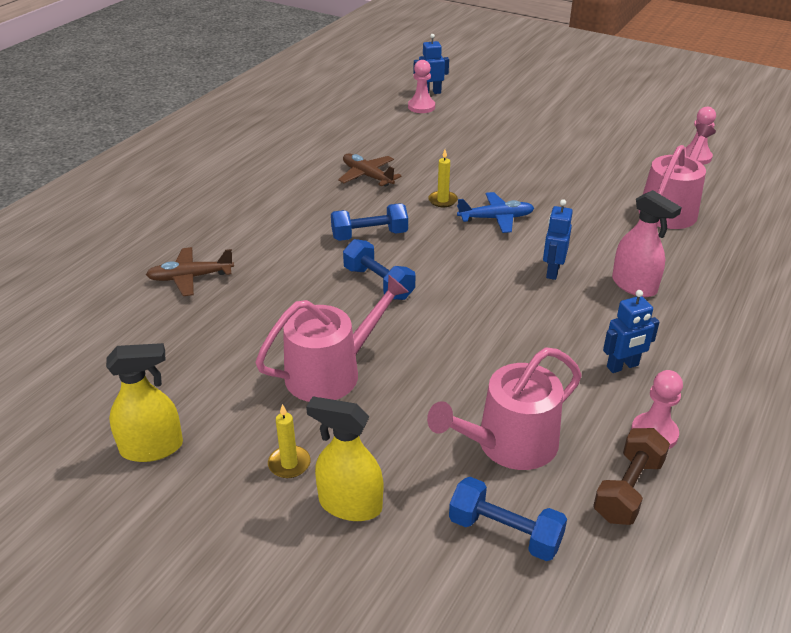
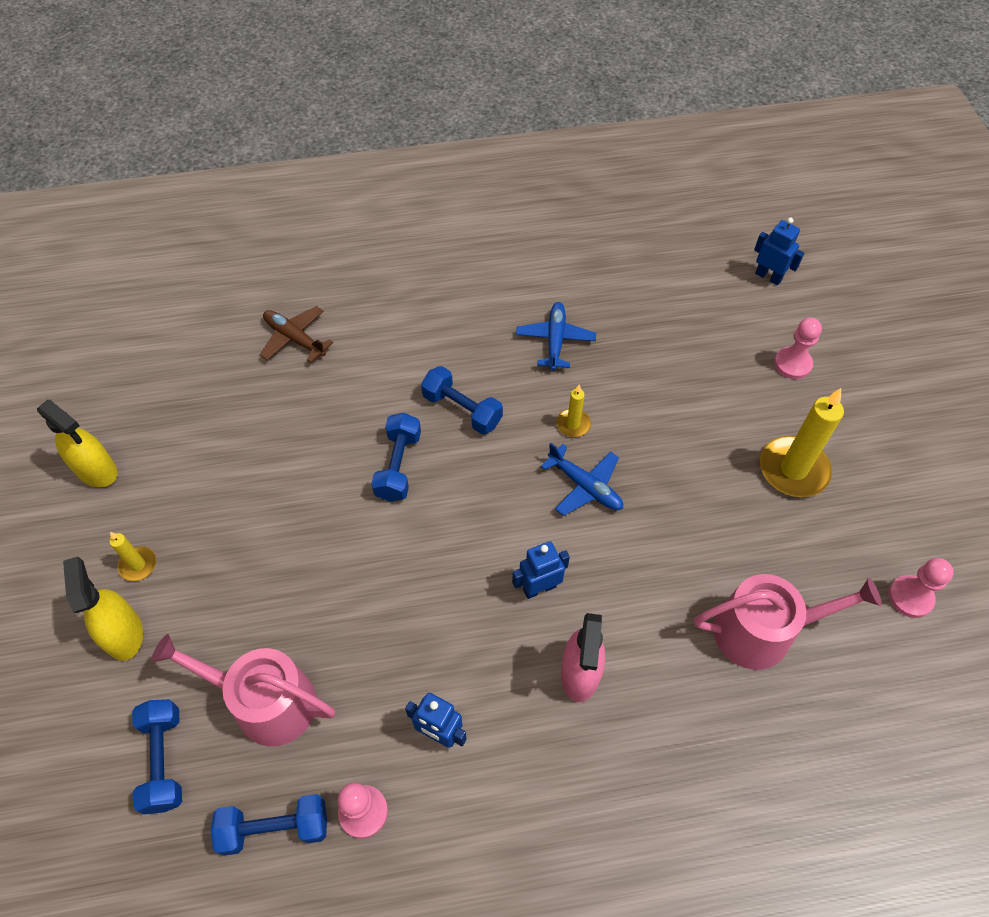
camera: 50 degrees right, 20 degrees up
(331, 372) = (257, 517): pink watering can -> none
(367, 176) = (555, 340): brown plane -> blue plane
(421, 107) = (729, 290): pink pawn -> pink pawn (792, 364)
(573, 149) = (793, 469): none -> yellow candle
(628, 489) = (275, 828): brown dumbbell -> blue dumbbell

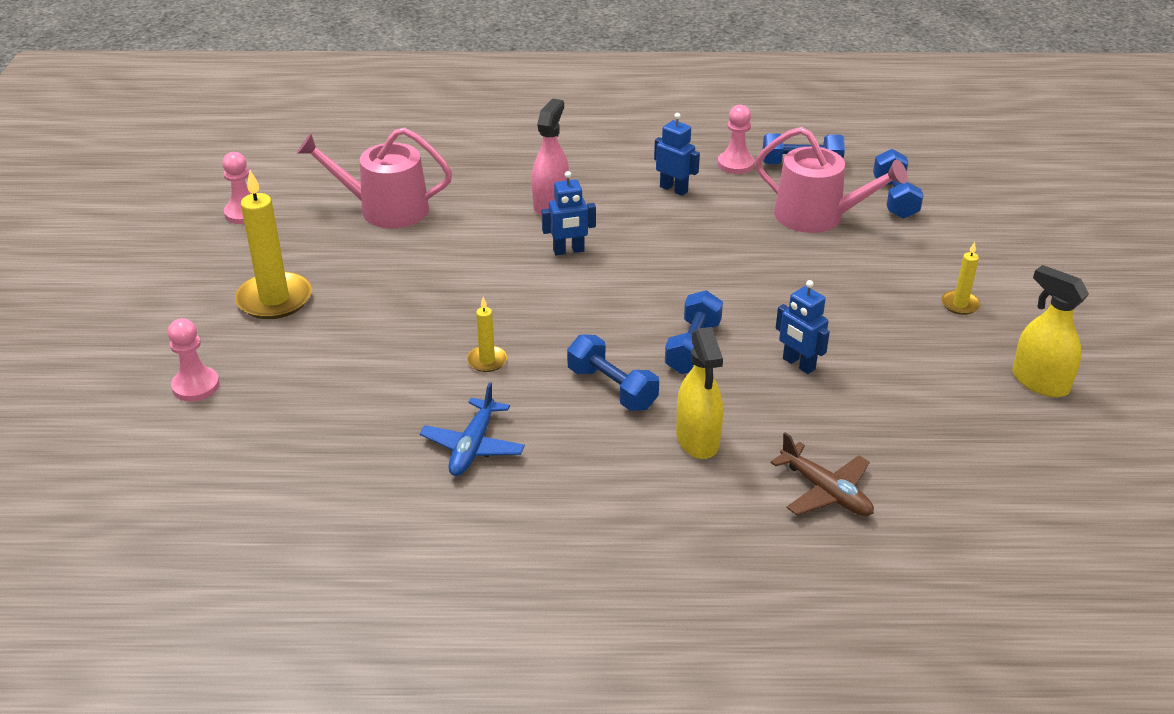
camera: 170 degrees left, 20 degrees down
(124, 634) = (955, 263): yellow spray bottle -> yellow spray bottle (697, 440)
(585, 486) = (496, 310): blue plane -> none
(768, 276) = (139, 488): blue robot -> blue robot (798, 364)

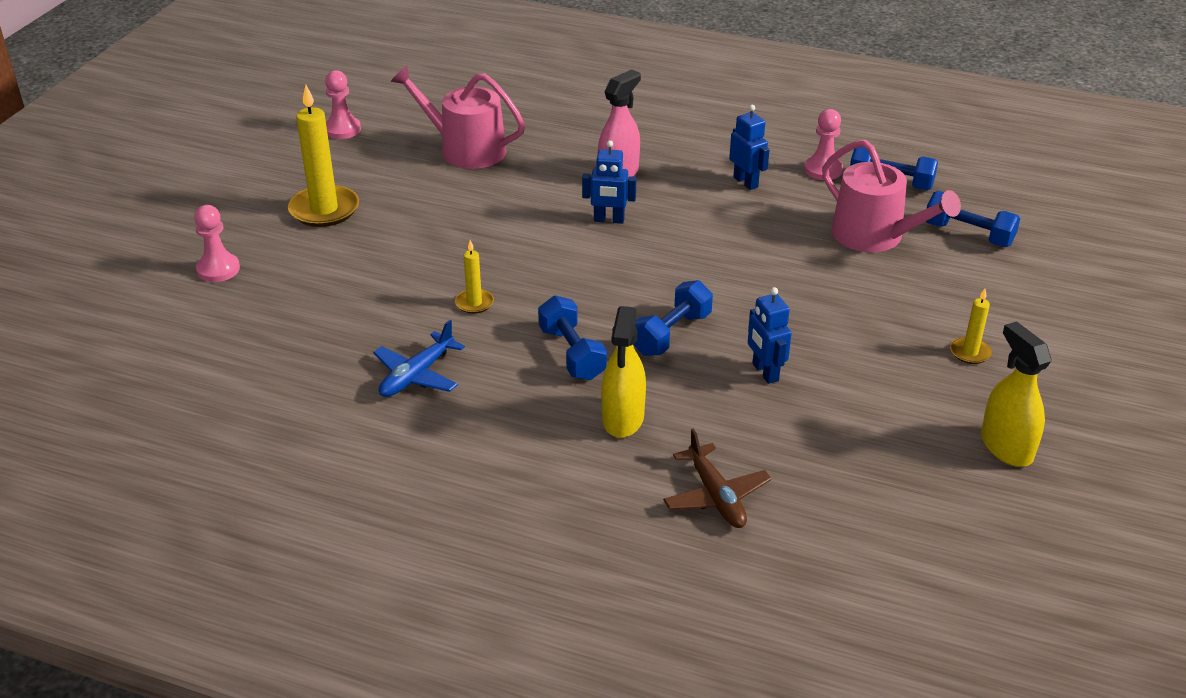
camera: 20 degrees right, 0 degrees up
(894, 198) = (968, 234): blue dumbbell -> blue dumbbell turned 75 degrees counterclockwise

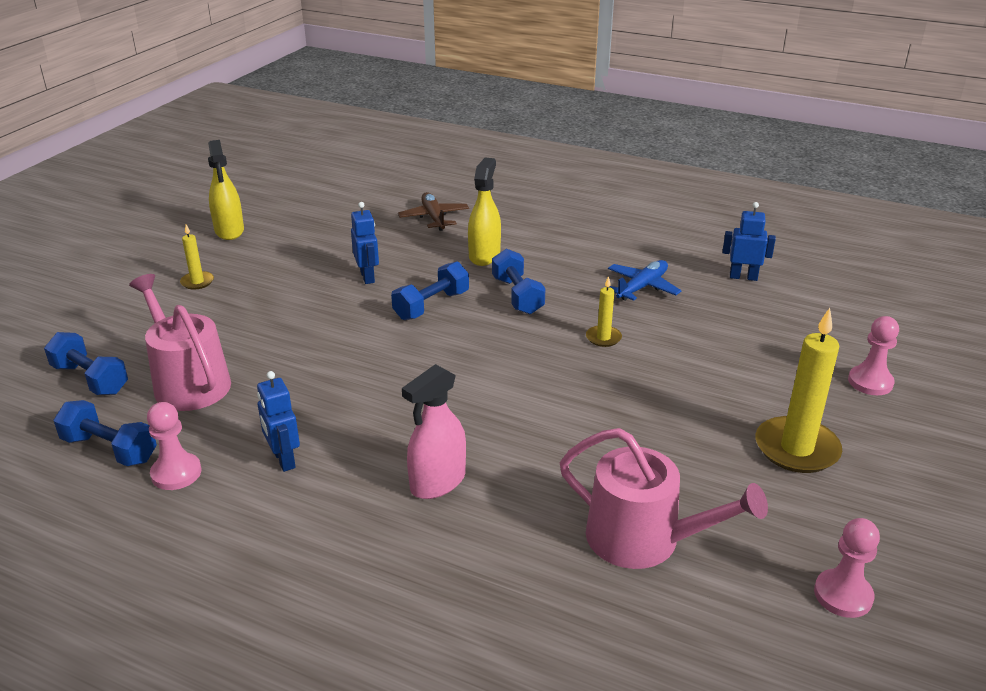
camera: 175 degrees left, 5 degrees down
(609, 220) = (463, 416): blue robot -> blue robot (743, 277)

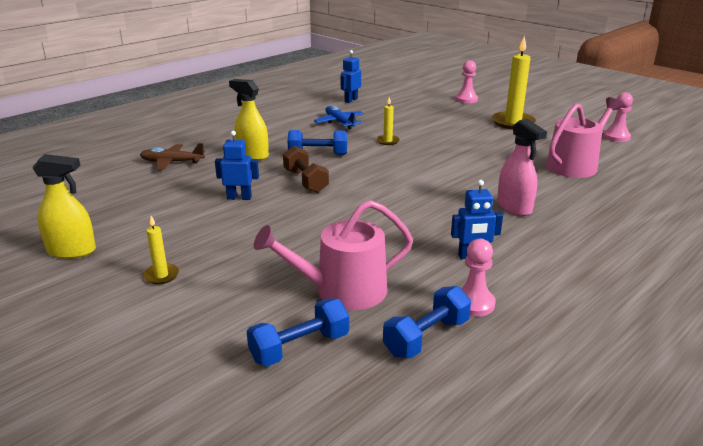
camera: 70 degrees left, 5 degrees down
(431, 305) = (305, 181): blue dumbbell -> brown dumbbell

